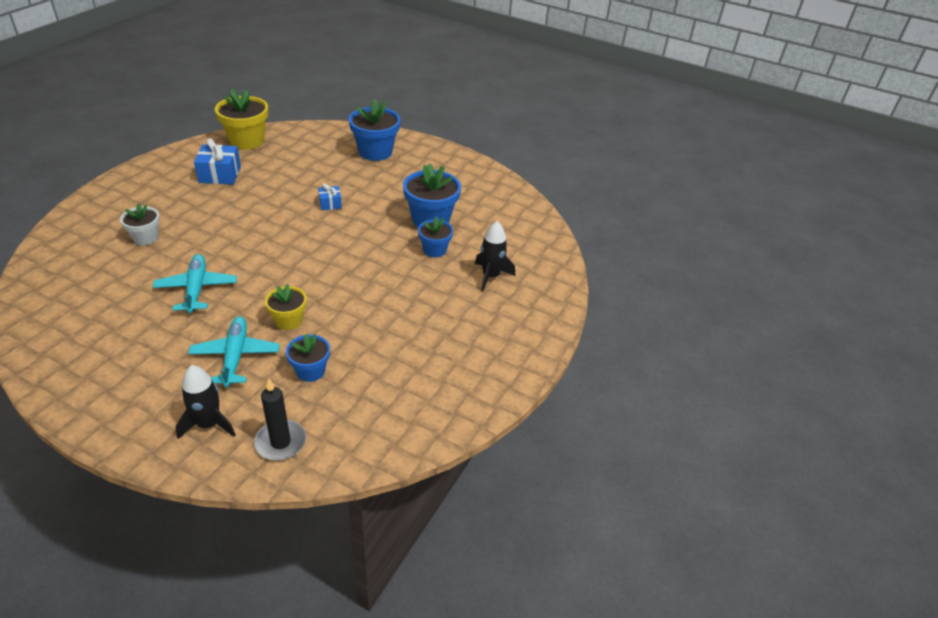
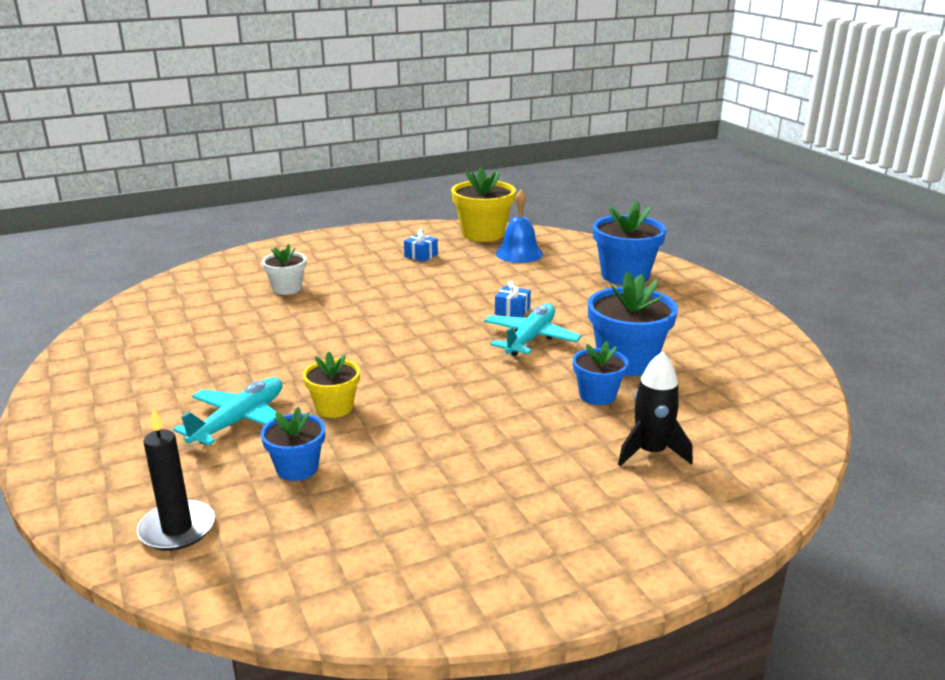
camera: 40 degrees right, 15 degrees down
(196, 289) = (279, 345): turquoise plane -> turquoise plane (530, 338)
(209, 424) = (135, 475): black rocket -> none
(220, 175) = (421, 255): blue gift -> blue gift, size x0.57
(290, 152) = (519, 253): none -> blue bell

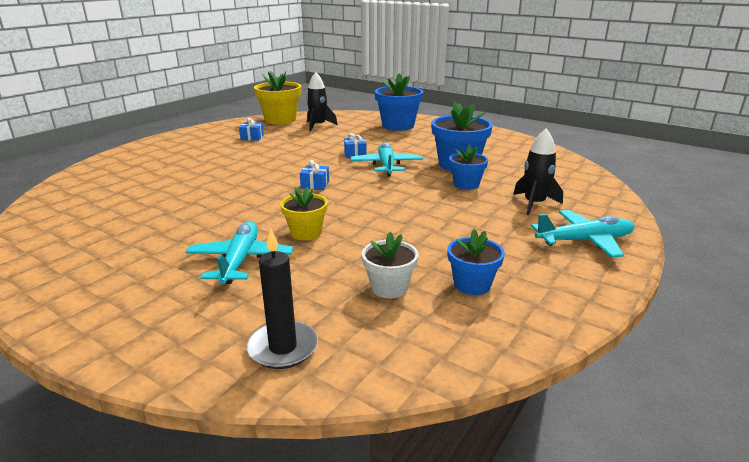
camera: 30 degrees left, 0 degrees up
(287, 288) = (171, 173): white flower pot -> white flower pot (389, 288)
(297, 468) = (328, 276): blue flower pot -> blue flower pot (472, 284)
(414, 345) = (315, 185): none -> blue gift
(519, 253) = (318, 126): blue bell -> black rocket
(643, 528) = (585, 241): none -> turquoise plane

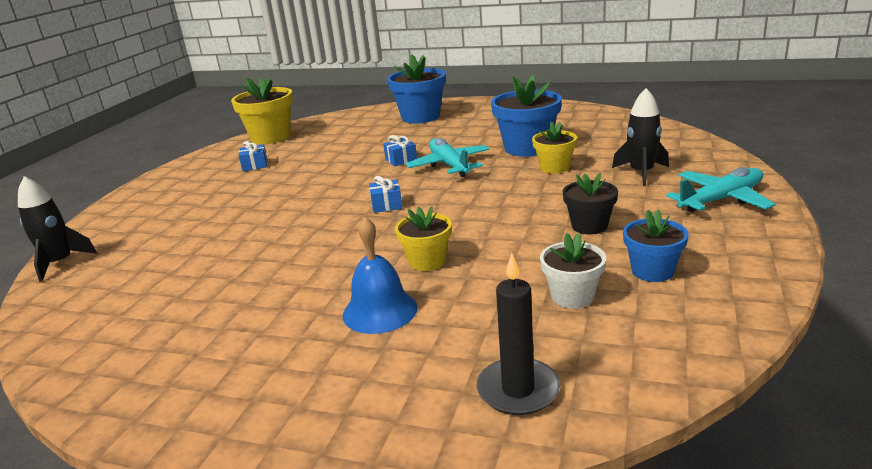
camera: 15 degrees left, 0 degrees up
(240, 260) = (380, 311): turquoise plane -> blue bell
(318, 126) = (325, 135): black rocket -> black rocket (60, 263)
(453, 236) = (589, 226): none -> black flower pot
(466, 184) = (554, 167): blue flower pot -> yellow flower pot

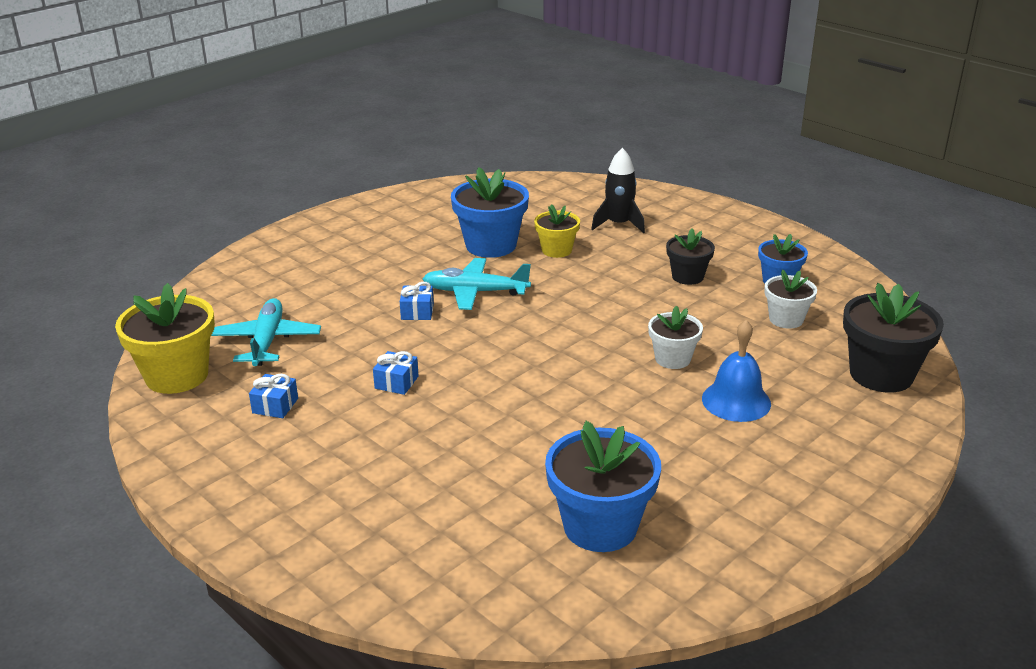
camera: 65 degrees left, 5 degrees up
(60, 263) = (410, 599): black rocket -> none
(386, 205) = (529, 348): blue gift -> blue gift (396, 382)
(421, 117) = (295, 266): blue flower pot -> blue flower pot (600, 526)
(427, 261) = (672, 359): yellow flower pot -> white flower pot
(518, 390) = (881, 374): black candle -> black flower pot
(721, 199) = (702, 219): turquoise plane -> turquoise plane (267, 341)

